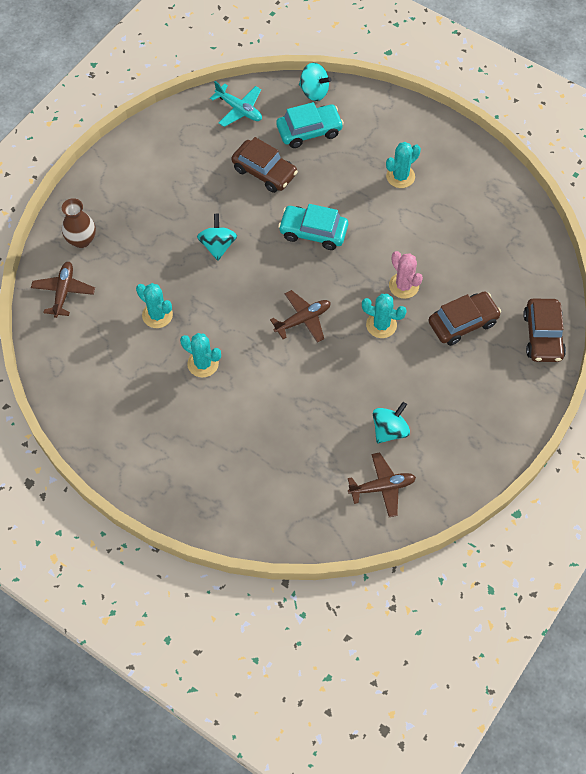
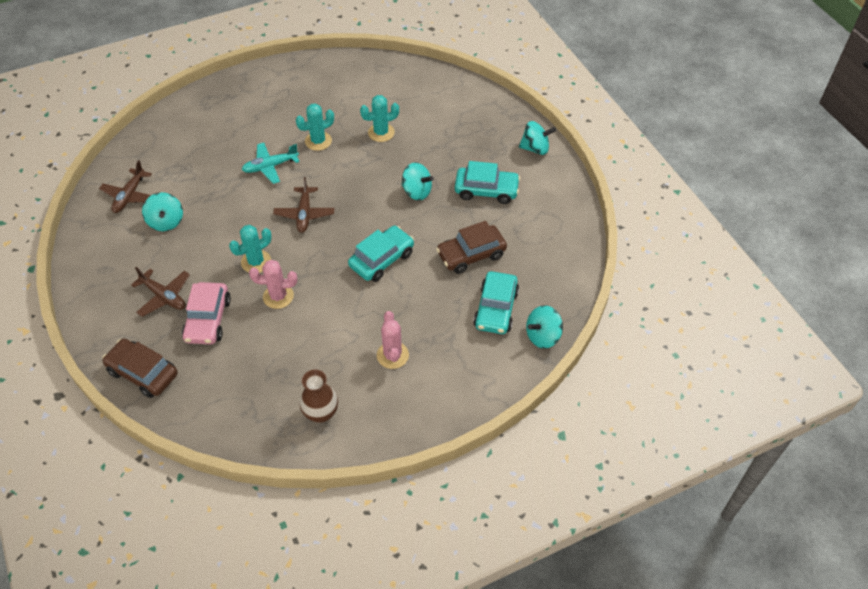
camera: 120 degrees right, 10 degrees down
(63, 292) = (443, 91): brown plane -> brown plane (164, 296)
(81, 240) = (483, 116): brown vase -> brown vase (321, 413)
(103, 180) = (535, 148): none -> turquoise spinning top
(182, 194) = (486, 190): none -> turquoise car
(239, 109) = (556, 268): turquoise plane -> turquoise plane (270, 166)
(400, 176) = (392, 355): turquoise cactus -> pink cactus
(463, 323) = (208, 320): brown car -> pink car

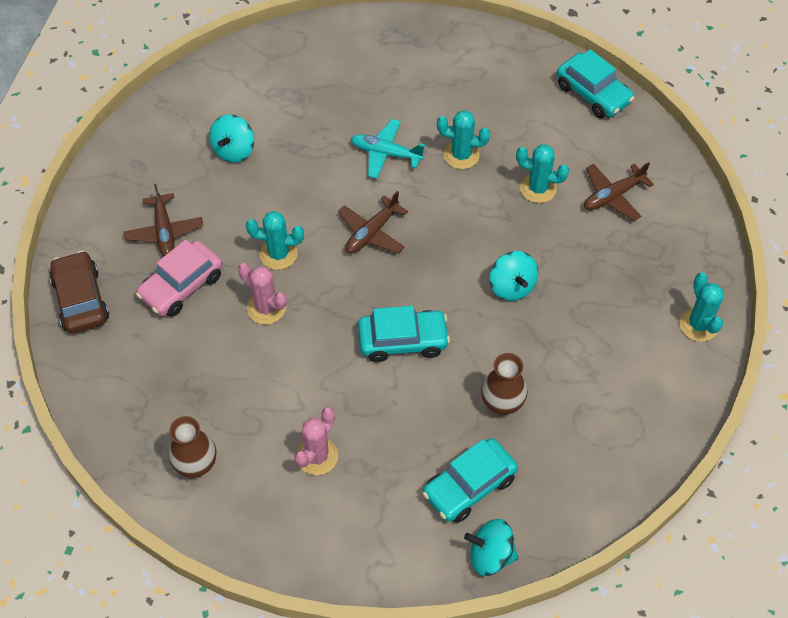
camera: 40 degrees right, 5 degrees up
(129, 196) = (225, 98): brown plane -> brown plane (613, 196)
(471, 255) = (502, 403): brown car -> brown vase
(486, 190) = (591, 338): turquoise car -> turquoise car (593, 93)
(535, 148) = (698, 325): turquoise spinning top -> turquoise cactus

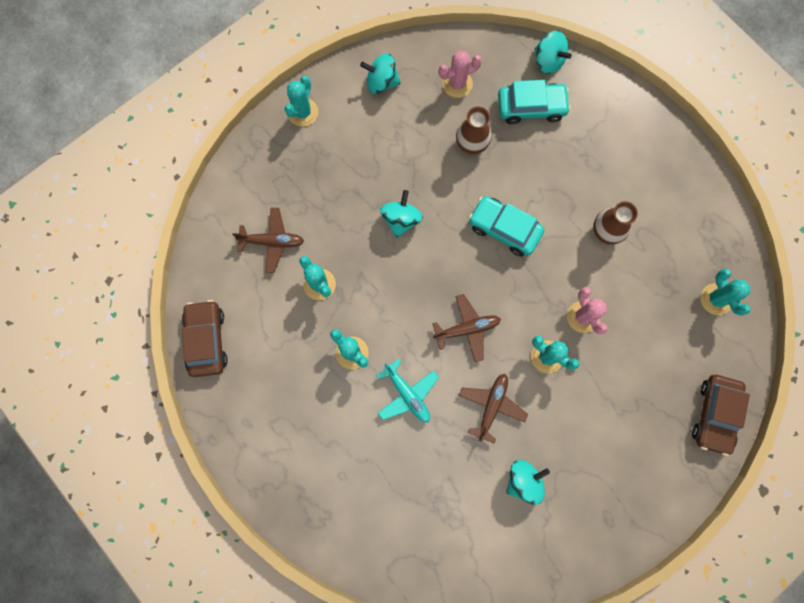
camera: 145 degrees left, 20 degrees up
(135, 407) = (716, 299): none -> turquoise cactus
(164, 232) = (621, 436): brown plane -> brown plane (491, 406)
(181, 286) = (633, 377): pink car -> none
(196, 464) = (695, 230): brown vase -> brown vase (605, 232)
(317, 456) = (613, 186): pink cactus -> pink cactus (457, 84)
(593, 93) = (206, 340): turquoise car -> brown car
(650, 407) = (381, 82): none -> turquoise spinning top

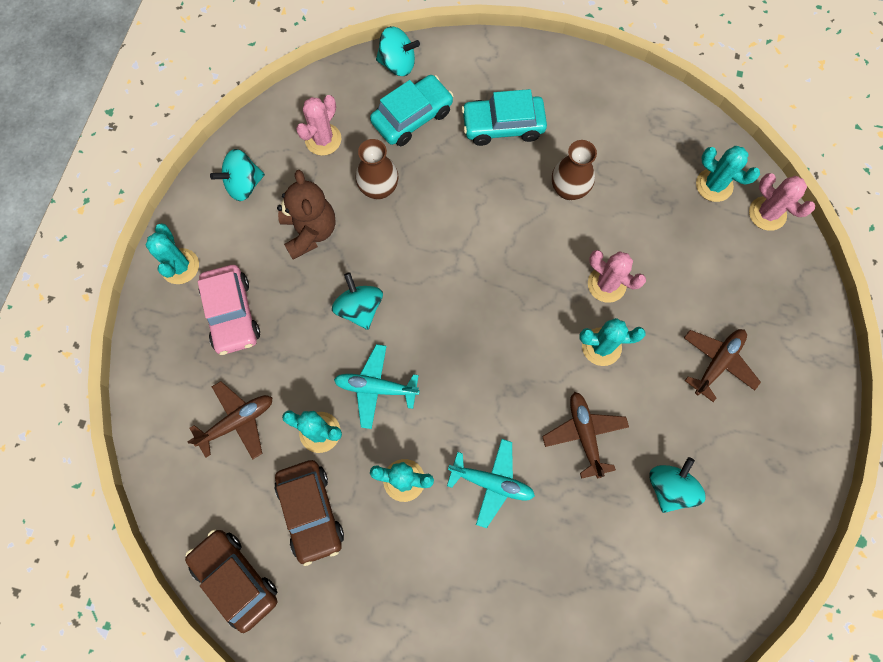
camera: 35 degrees left, 5 degrees down
(315, 167) = (232, 314): none -> pink car
(375, 280) = (376, 388): none -> turquoise plane
(404, 144) = (310, 231): none -> brown teddy bear
(467, 329) = (504, 373): brown plane -> brown plane (717, 363)
(504, 229) = (470, 250): turquoise car -> turquoise car (503, 126)
(714, 414) = (794, 294): brown car -> brown car (311, 512)
(740, 345) = (767, 213): none -> pink cactus

